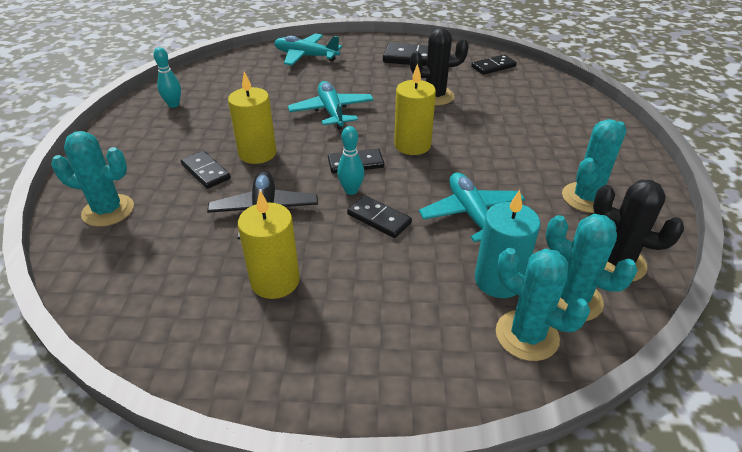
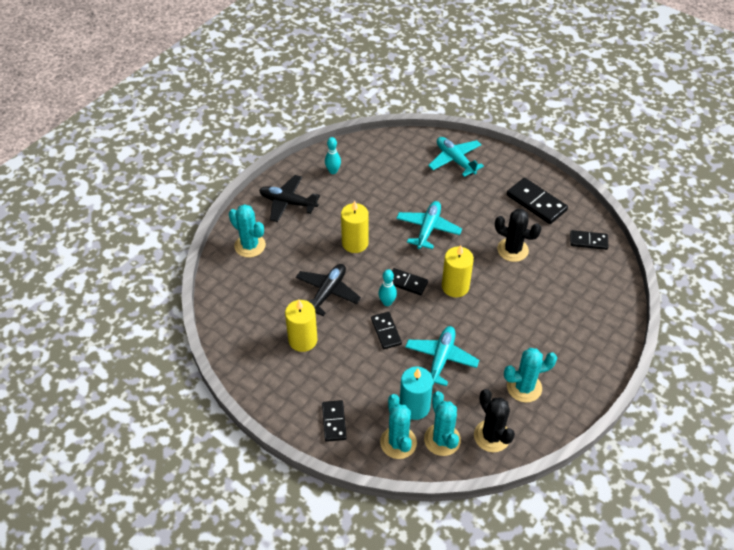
camera: 35 degrees right, 10 degrees up
(134, 149) = (288, 203): none -> black plane
(206, 172) = (316, 243): black domino -> black domino (334, 422)

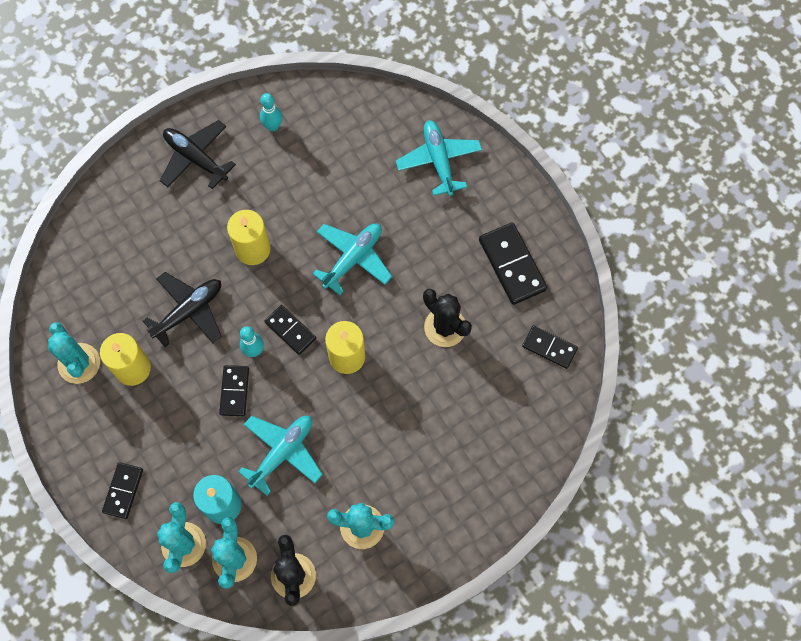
camera: 20 degrees right, 20 degrees up
(250, 246) = (124, 209): turquoise cactus -> turquoise cactus (79, 363)

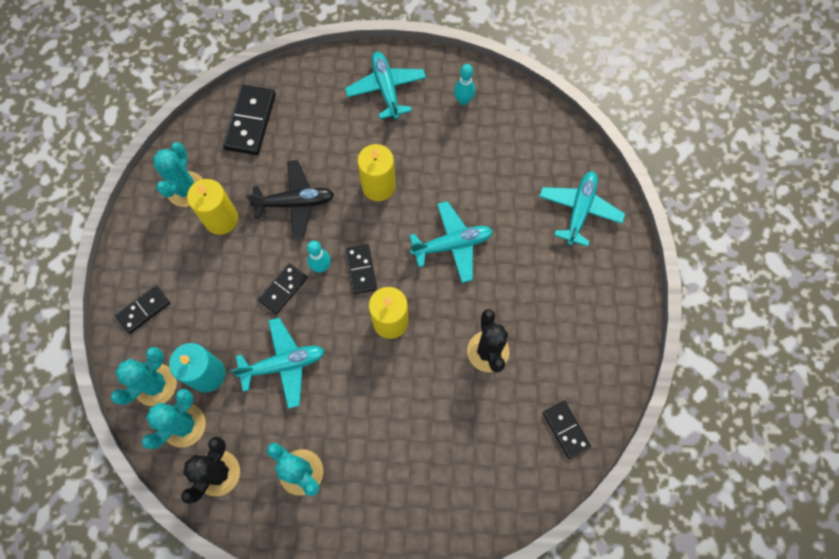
camera: 35 degrees right, 0 degrees up
(196, 158) = (386, 89): black plane -> turquoise plane
(512, 265) = (582, 337): black domino -> black domino (250, 122)

